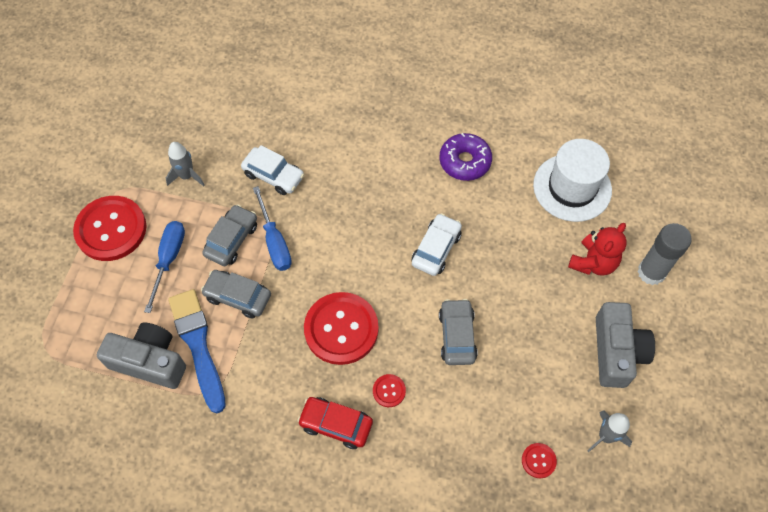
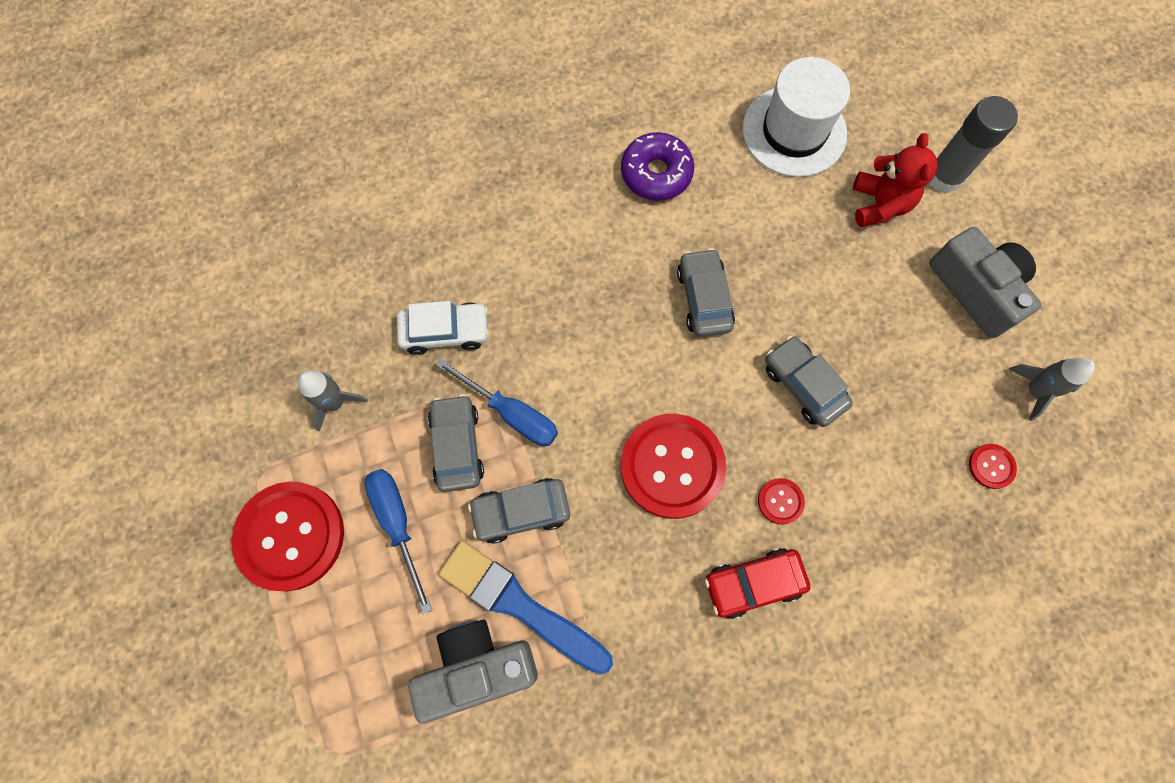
camera: 35 degrees left, 10 degrees up
(436, 249) = (704, 298): white car -> grey car

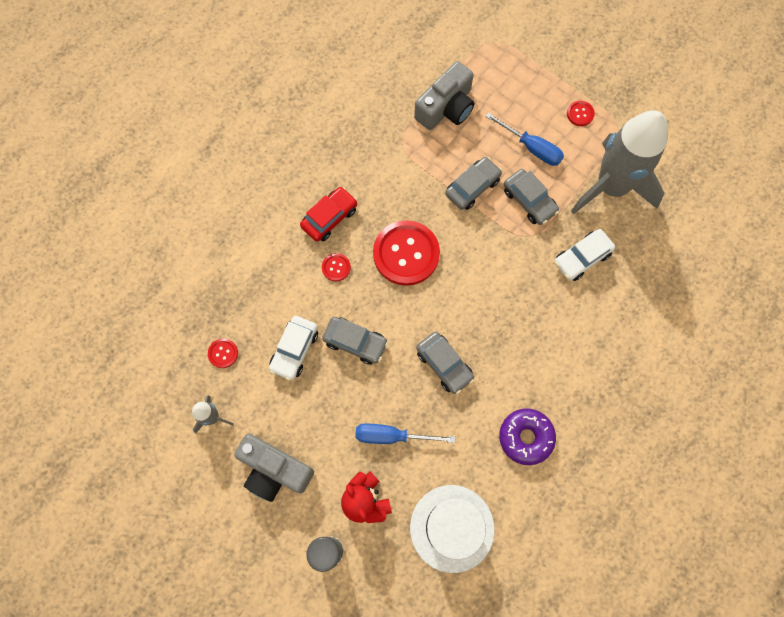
camera: 150 degrees right, 0 degrees up
(290, 536) = (580, 114): red button -> red button, size x0.43
(335, 402) = (611, 187): grey rocket -> grey rocket, size x2.42
(511, 413) = (512, 234): blue screwdriver -> blue screwdriver (392, 436)
(519, 605) = (443, 144): blue brush -> none
(890, 418) = (294, 350): none -> white car

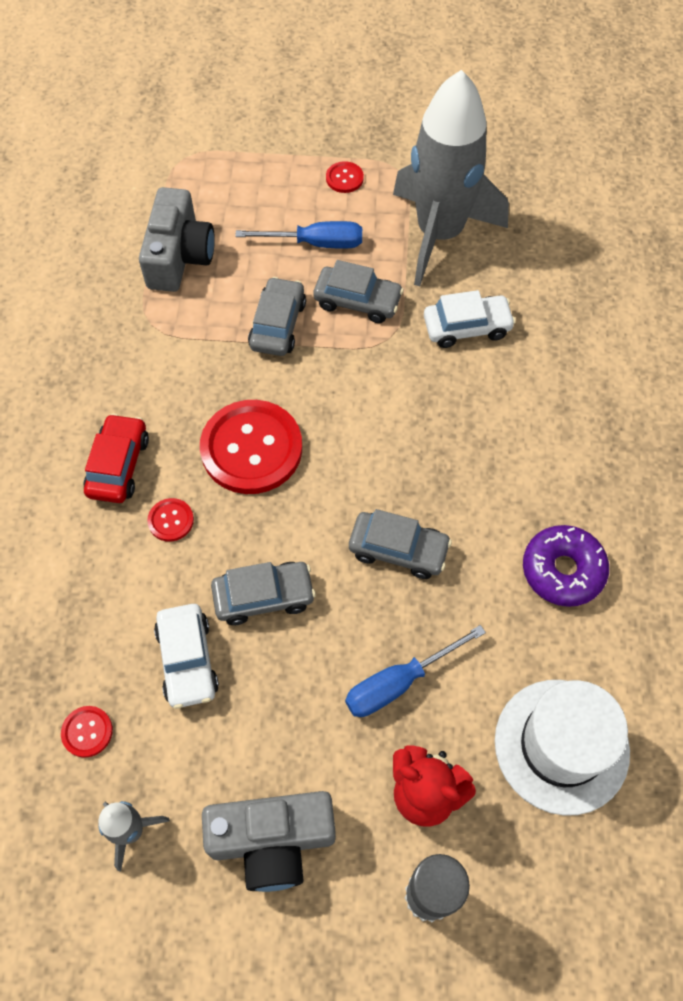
camera: 35 degrees left, 10 degrees down
(582, 258) = (467, 327): white car -> white car turned 120 degrees counterclockwise

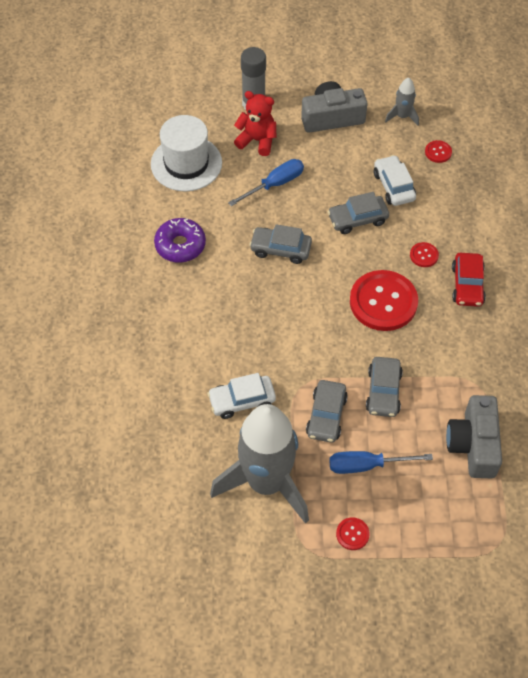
camera: 175 degrees right, 5 degrees down
(357, 301) = (326, 416): grey car -> grey car turned 90 degrees counterclockwise

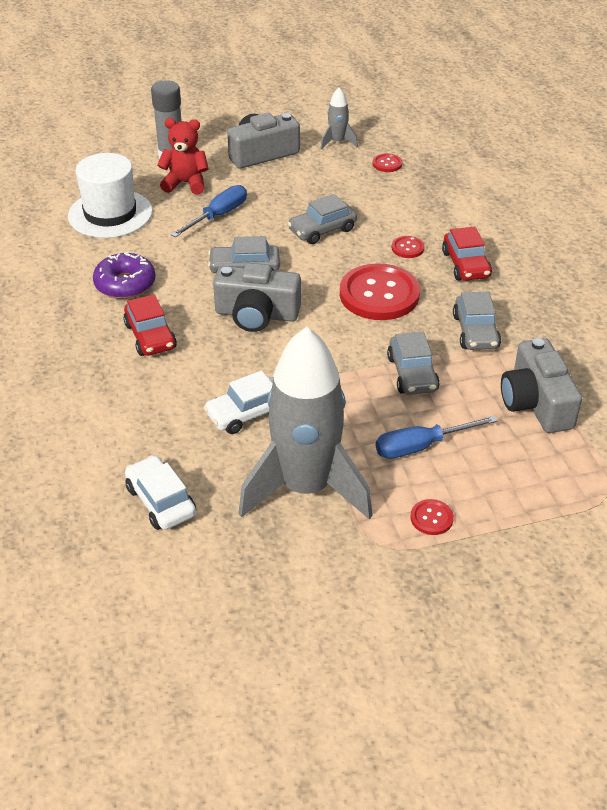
camera: 15 degrees left, 15 degrees down
(187, 305) = (150, 336): none -> red car
(277, 301) = (256, 314): none -> grey camera
(326, 416) = (354, 408): grey car -> grey car (475, 331)
(393, 186) = (351, 197): white car -> white car (161, 501)

